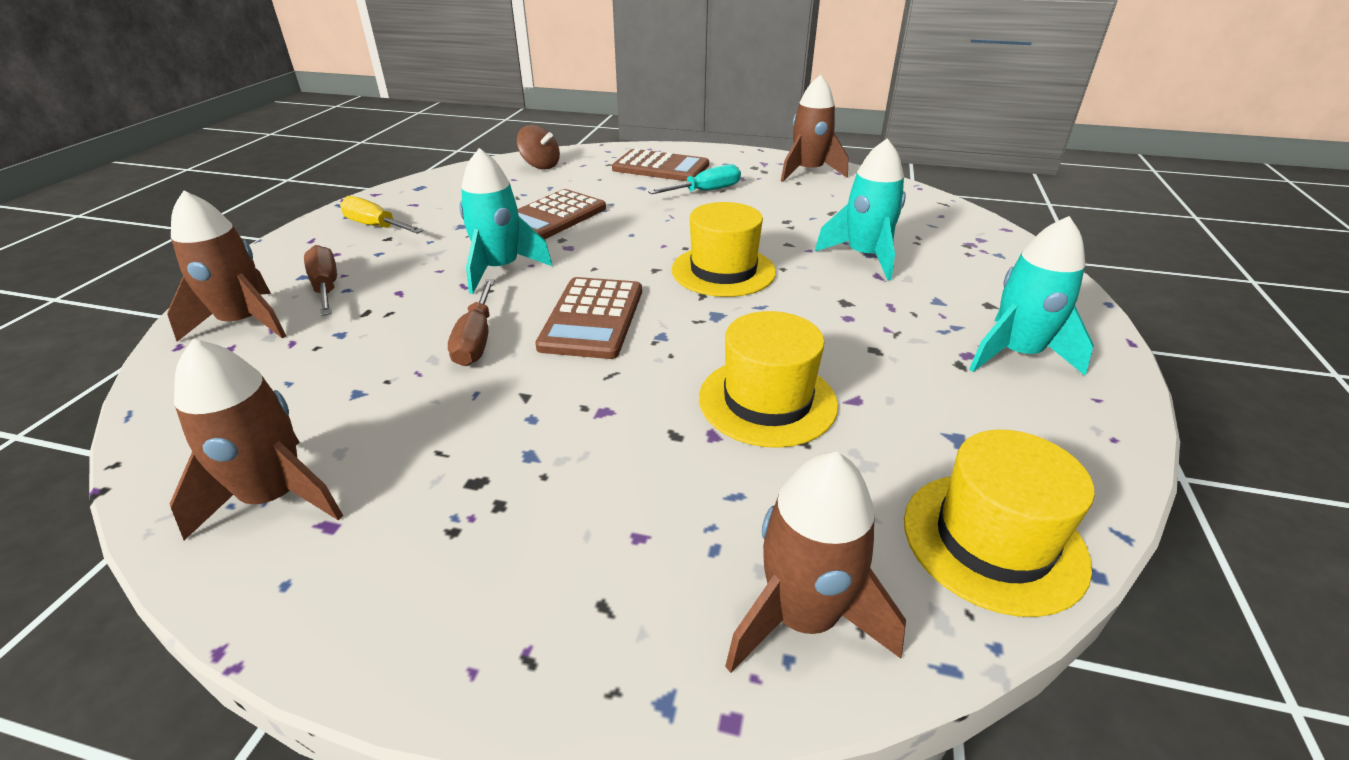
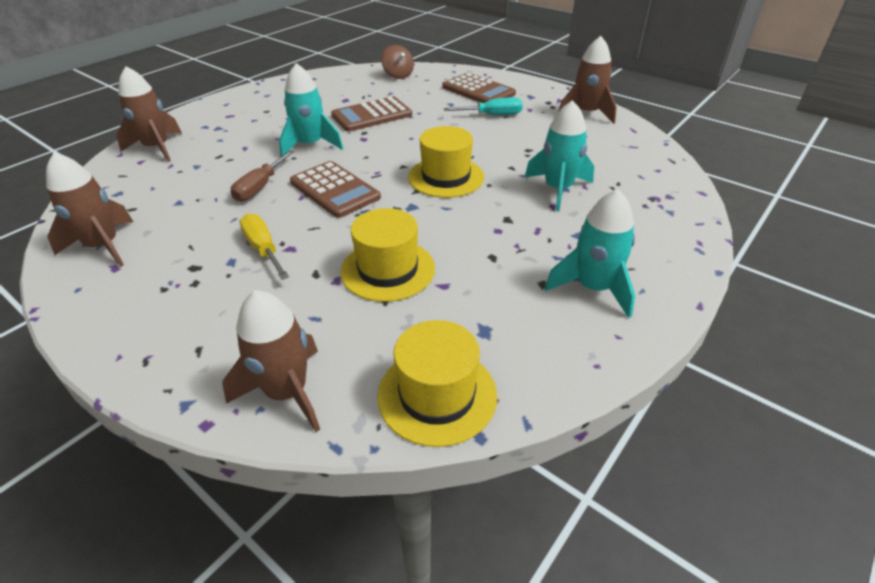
camera: 25 degrees right, 5 degrees up
(326, 287) = (211, 136): brown screwdriver -> none
(376, 226) = (266, 101): yellow screwdriver -> yellow screwdriver (263, 249)
(592, 318) = (334, 190): brown calculator -> brown calculator turned 75 degrees counterclockwise

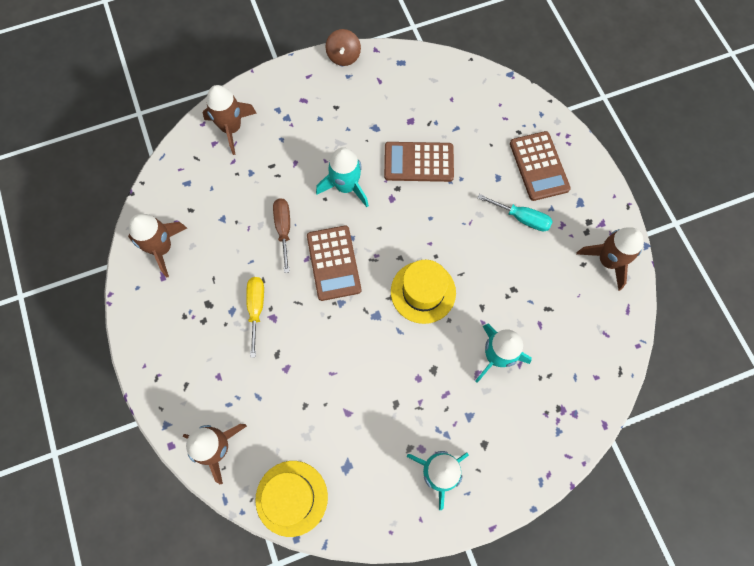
camera: 30 degrees right, 30 degrees up
(260, 187) = (284, 229): brown screwdriver -> brown screwdriver turned 120 degrees clockwise
(388, 270) = (322, 377): yellow hat -> none
(398, 75) = (483, 96): brown spinning top -> brown spinning top (343, 56)

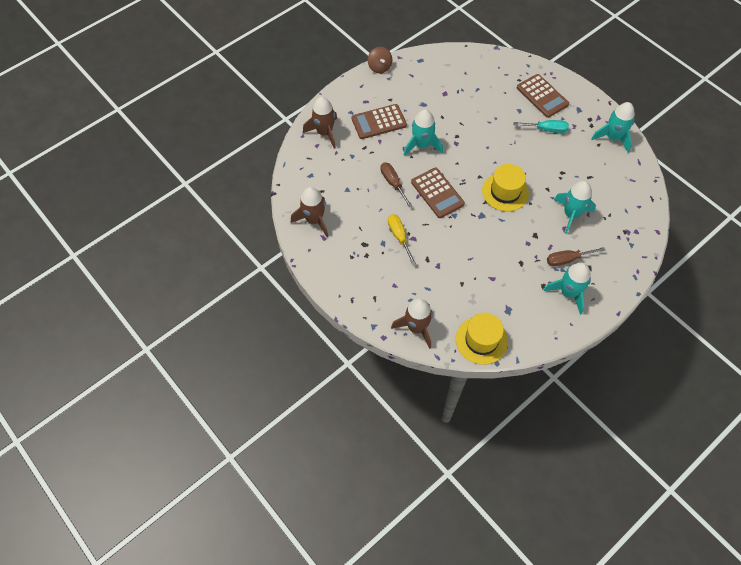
camera: 20 degrees left, 10 degrees down
(418, 162) = (463, 116): brown calculator -> brown calculator (379, 122)
(459, 421) = (567, 259): none -> brown screwdriver
(608, 260) = (613, 138): brown rocket -> turquoise rocket

